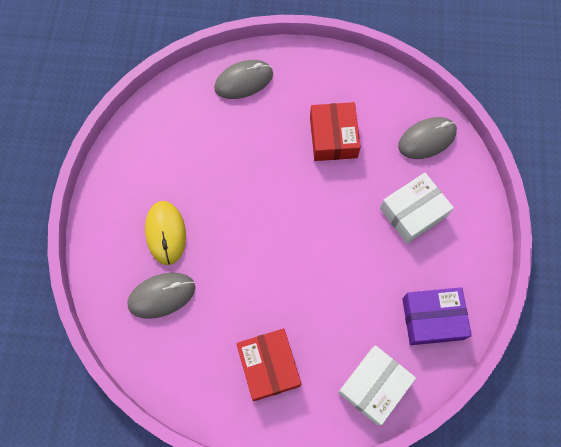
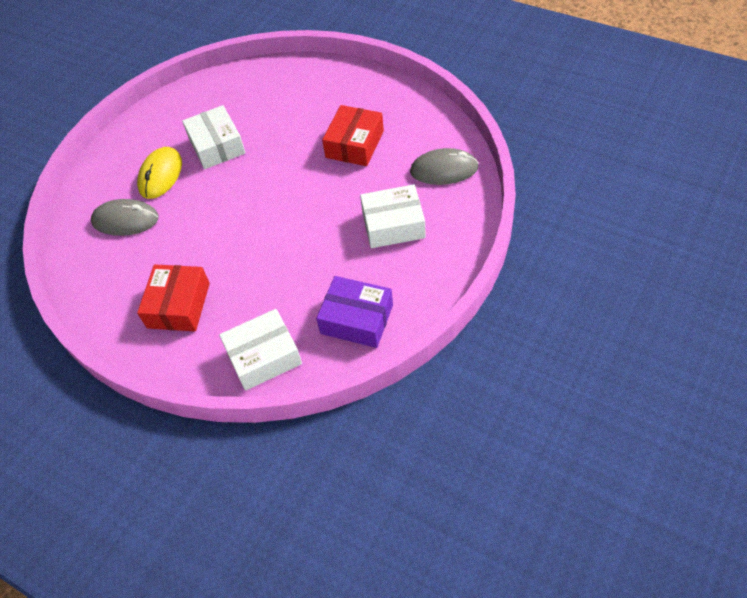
camera: 30 degrees right, 15 degrees down
(202, 181) = (216, 146): none -> white box
(244, 81) = (301, 82): grey mouse -> none

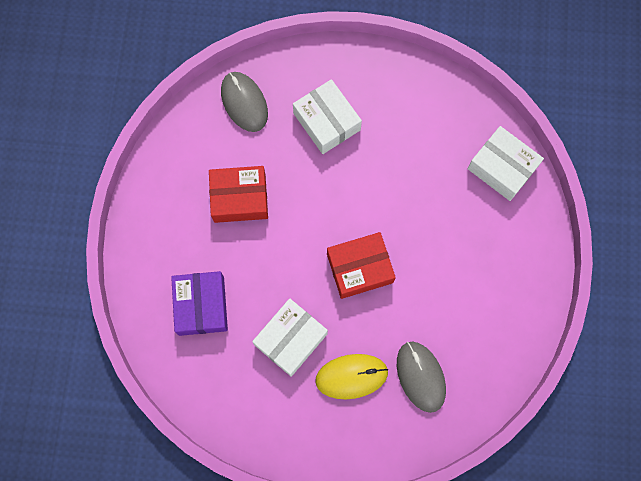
camera: 120 degrees left, 20 degrees up
(179, 305) = (488, 265): red box -> red box (359, 268)
(356, 319) = (436, 111): purple box -> purple box (201, 306)

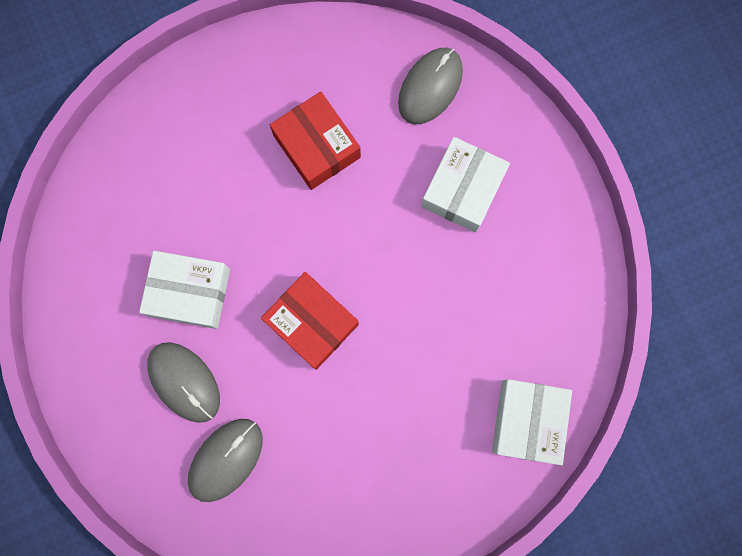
camera: 60 degrees right, 5 degrees up
(201, 306) = (174, 176): purple box -> none
(351, 376) = (184, 382): yellow mouse -> grey mouse

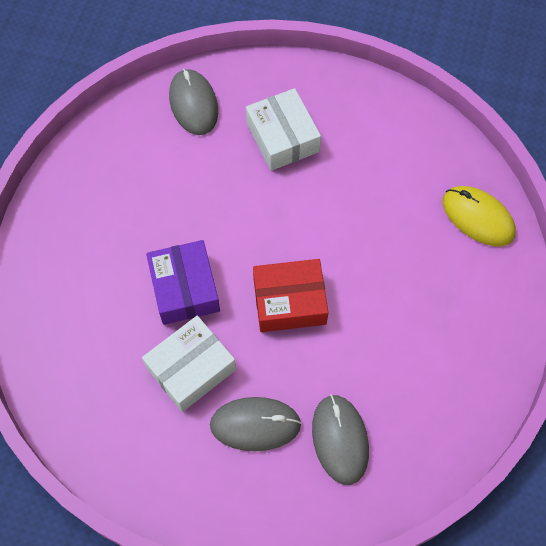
camera: 50 degrees left, 15 degrees down
(253, 228) = (184, 288): none -> purple box
(317, 146) = (166, 202): red box -> none
(527, 421) = (478, 217): white box -> yellow mouse

